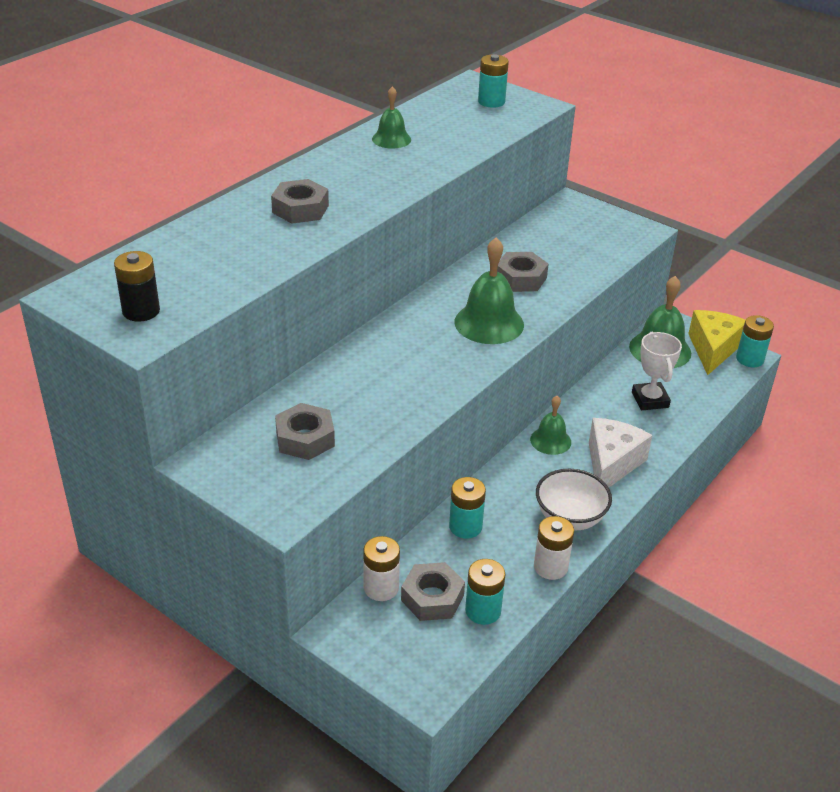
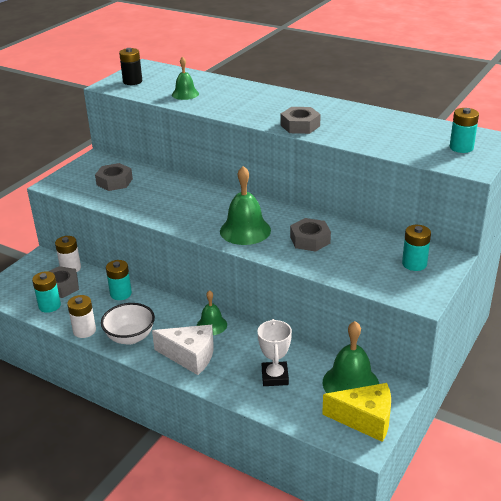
camera: 85 degrees right, 5 degrees down
(300, 209) = (251, 102): grey nut -> grey nut (300, 126)
(391, 139) = (365, 118): green bell -> green bell (185, 94)
(650, 400) = (275, 377): white trophy -> white trophy turned 75 degrees counterclockwise
(749, 359) = (359, 446): turquoise battery -> turquoise battery (414, 264)

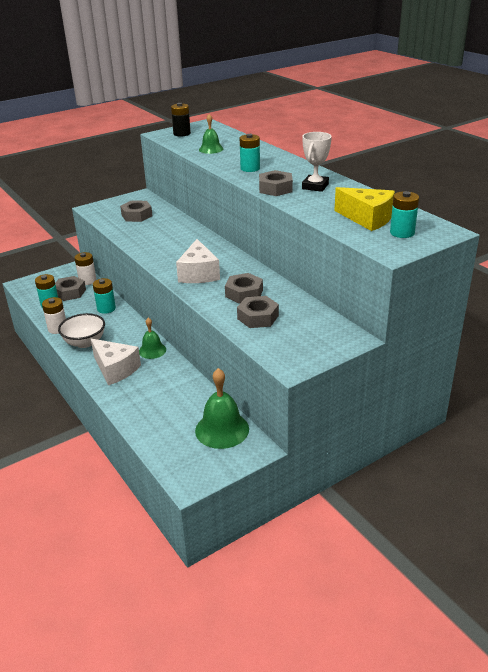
camera: 25 degrees right, 0 degrees up
(245, 230) = (198, 273): green bell -> white cheese
(275, 377) = (165, 405): white trophy -> white trophy (315, 186)
(346, 260) = (258, 317): none -> grey nut
(365, 419) = (207, 462): yellow cheese -> yellow cheese (367, 219)
(414, 264) = (315, 335): turquoise battery -> turquoise battery (250, 168)

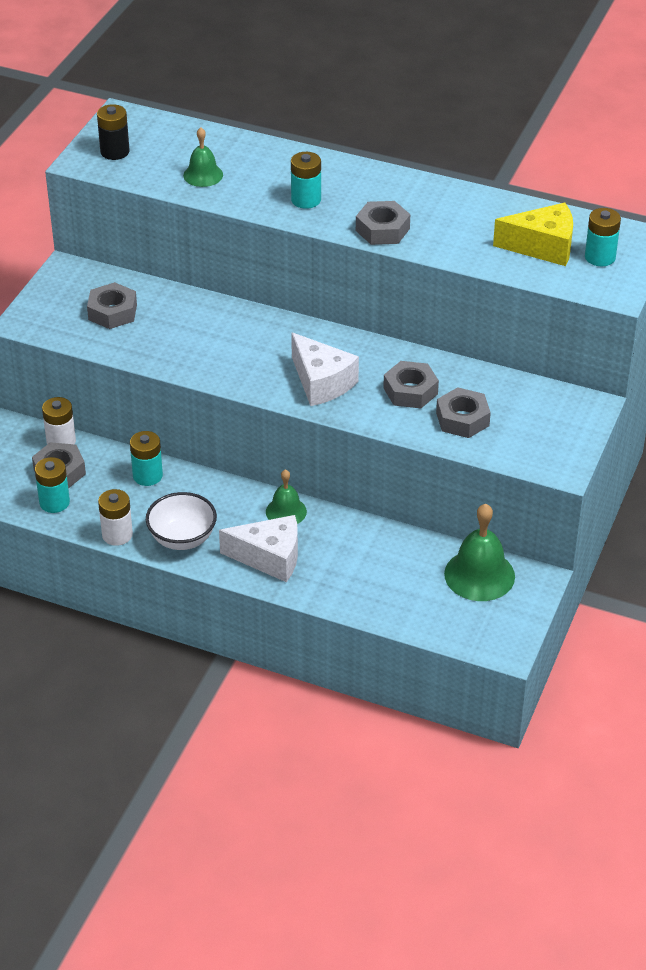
camera: 35 degrees left, 10 degrees up
(315, 186) = (426, 208): white trophy -> none

